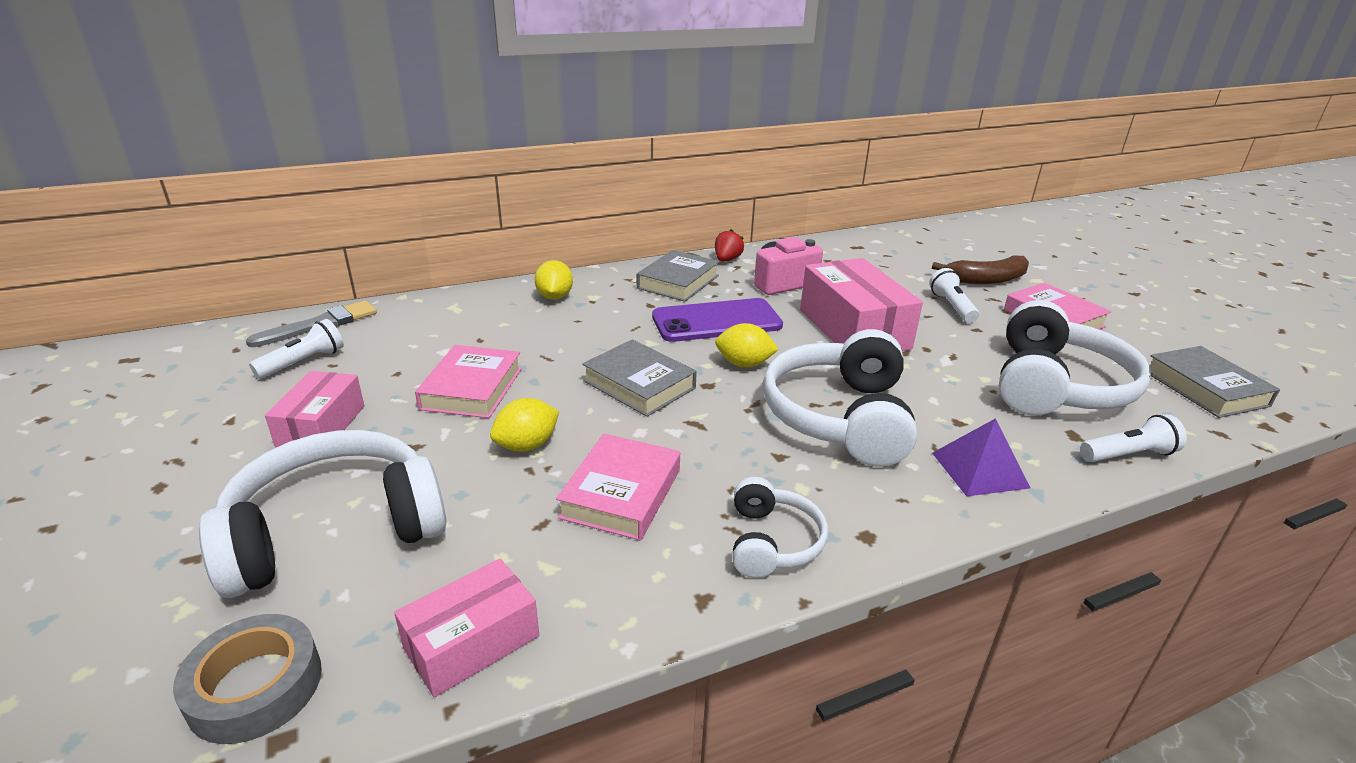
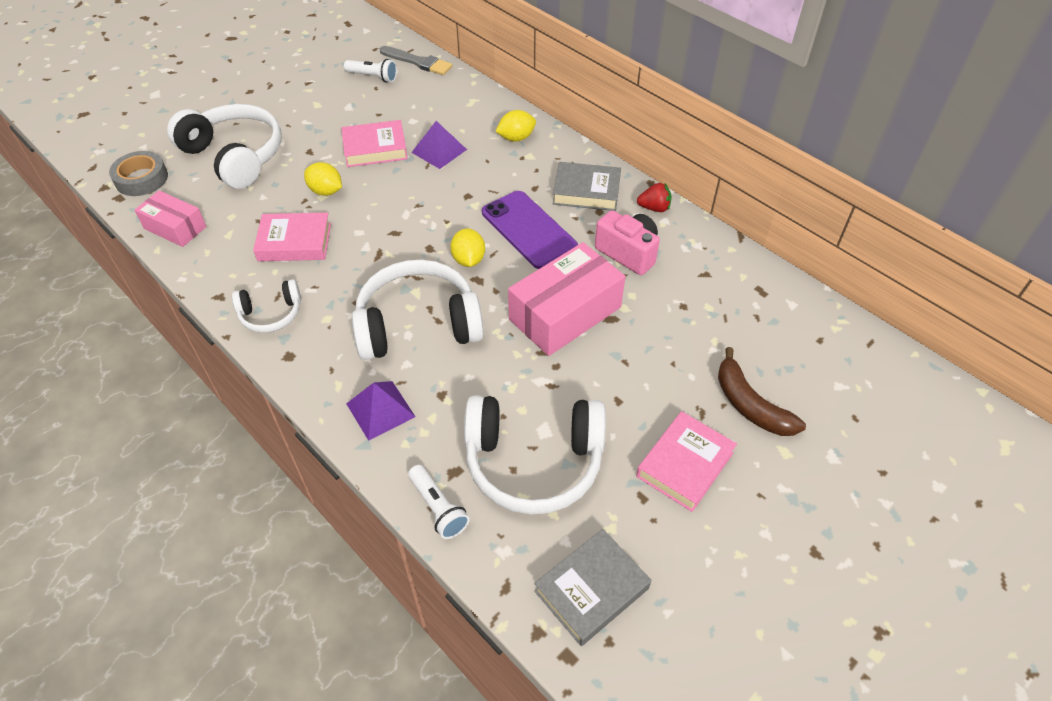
camera: 70 degrees right, 20 degrees up
(321, 426) = (314, 113): pink box -> none
(527, 345) = (439, 151): none -> purple pyramid
(639, 384) = (414, 216): grey book -> none
(951, 306) = (658, 378): white flashlight -> none

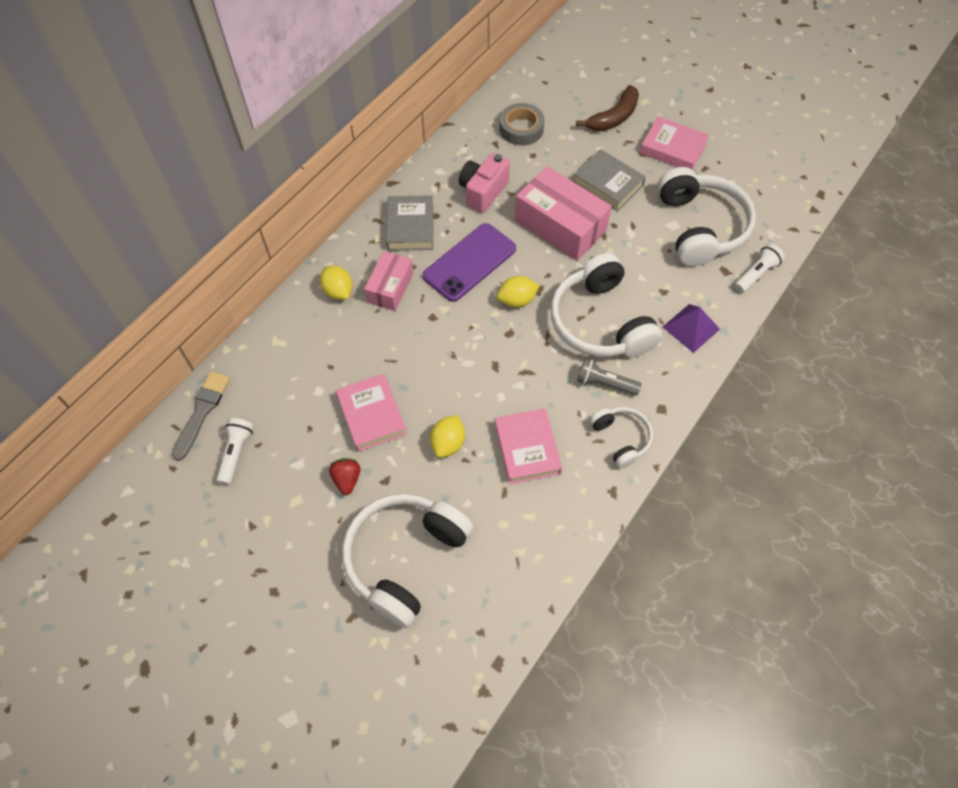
camera: 100 degrees left, 10 degrees up
(141, 179) = (461, 651): grey tape -> grey tape (521, 129)
(175, 227) = (532, 575): pink box -> pink box (390, 287)
(339, 313) = (605, 383): none -> grey flashlight
(439, 151) = (367, 355): purple pyramid -> none
(591, 590) = (777, 187): grey book -> grey book (608, 184)
(654, 208) = (424, 178): red strawberry -> red strawberry (347, 479)

